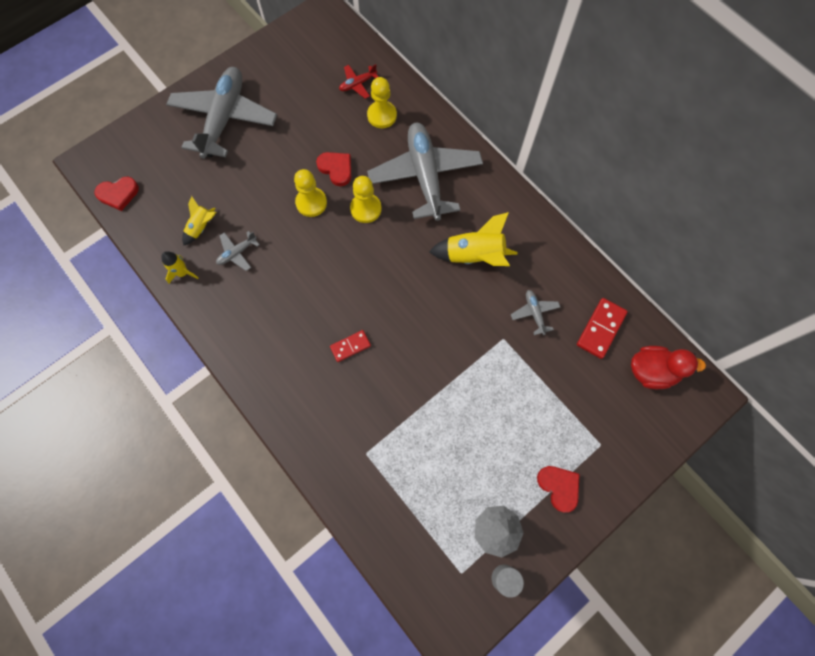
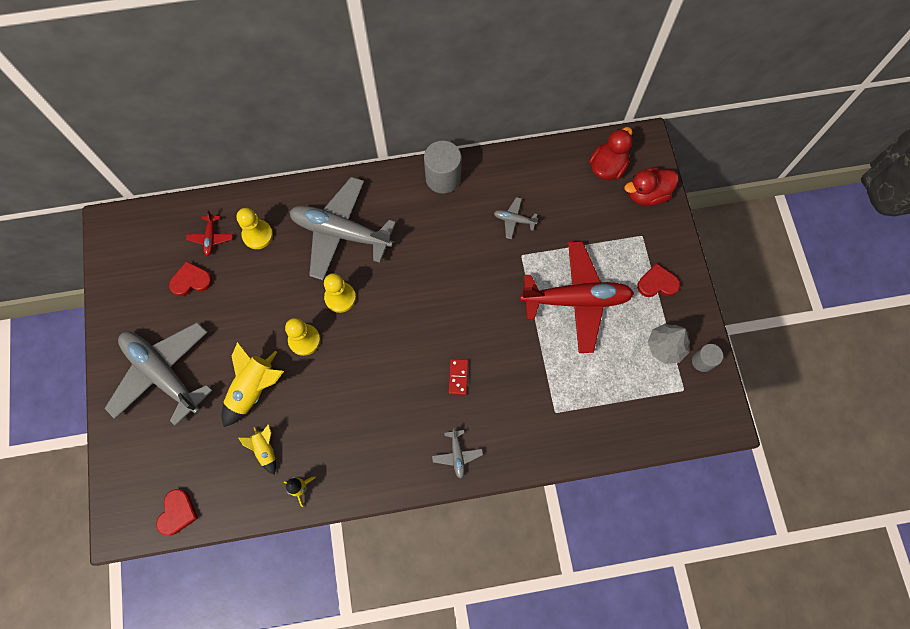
camera: 60 degrees left, 0 degrees up
(237, 253) = (312, 429): grey plane -> grey plane (457, 455)
(336, 169) = (285, 301): red heart -> red heart (191, 281)
(474, 256) = (438, 236): yellow rocket -> yellow rocket (254, 389)
(490, 414) = (576, 300): none -> red plane
(534, 228) = (443, 178): none -> grey cylinder
(600, 329) = (554, 181): red domino -> none
(649, 426) = (647, 194): none -> red duck

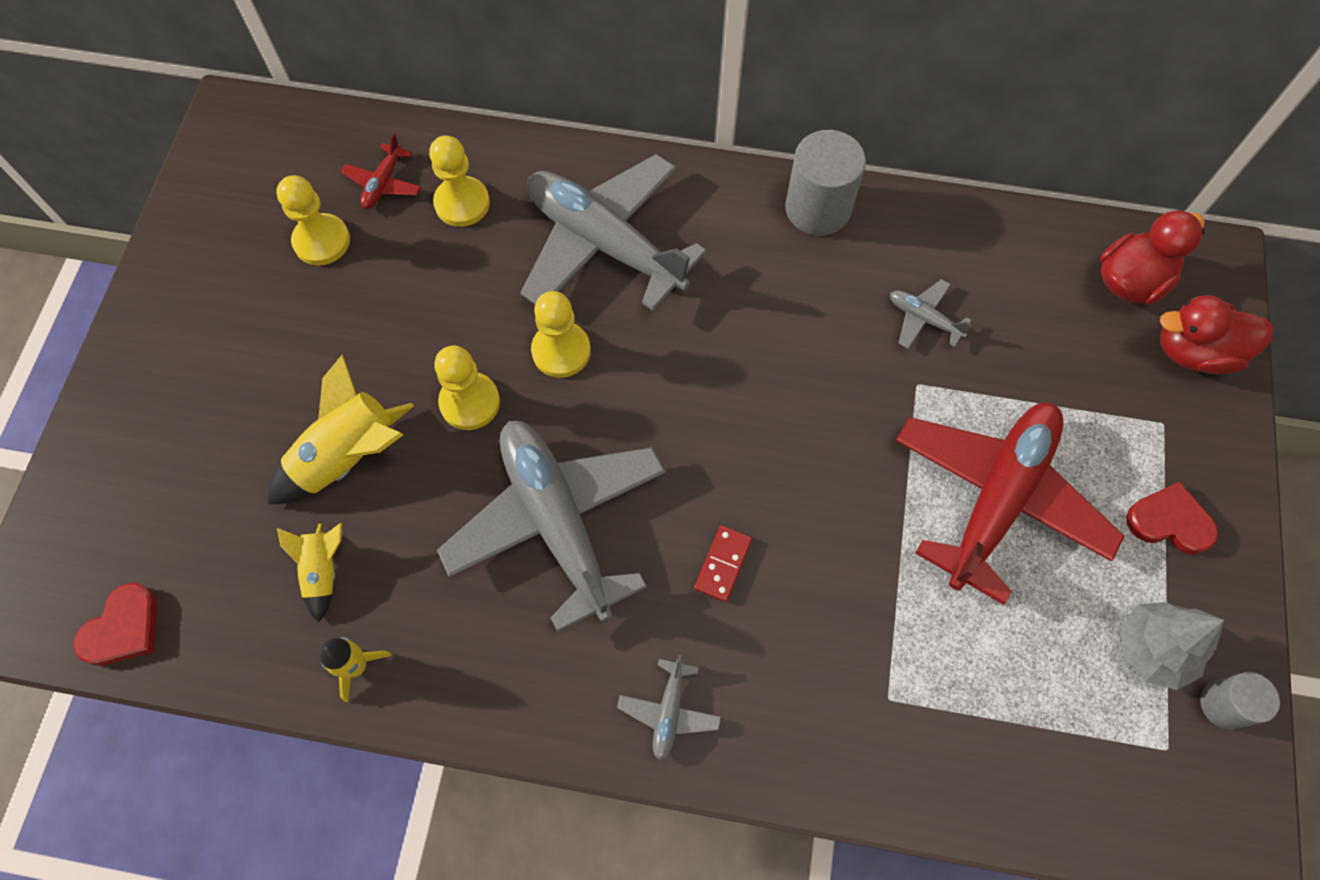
camera: 20 degrees right, 5 degrees down
(163, 374) = (209, 378): grey plane -> grey plane (557, 522)
(191, 281) = (322, 241): red heart -> yellow pawn
(576, 300) = (997, 499): red plane -> red plane turned 75 degrees counterclockwise

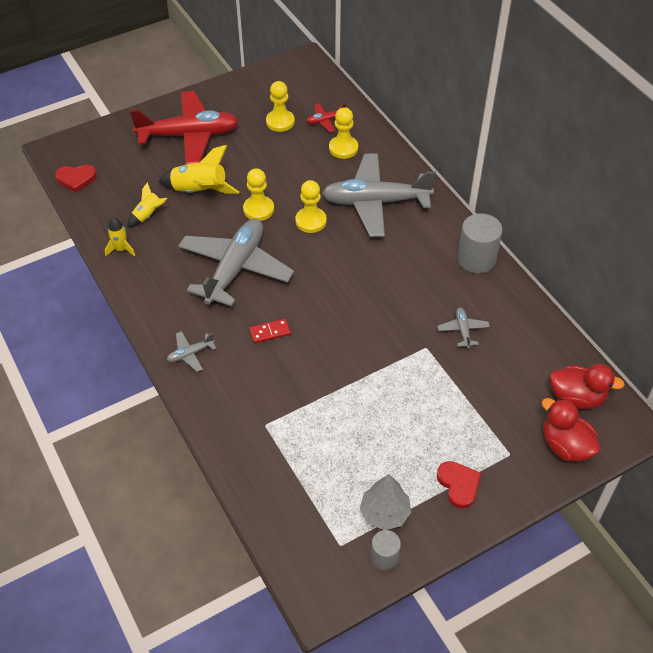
camera: 50 degrees right, 15 degrees down
(605, 243) = (375, 202): grey plane -> grey plane turned 90 degrees counterclockwise
(997, 499) = (399, 410): red plane -> red plane (189, 135)

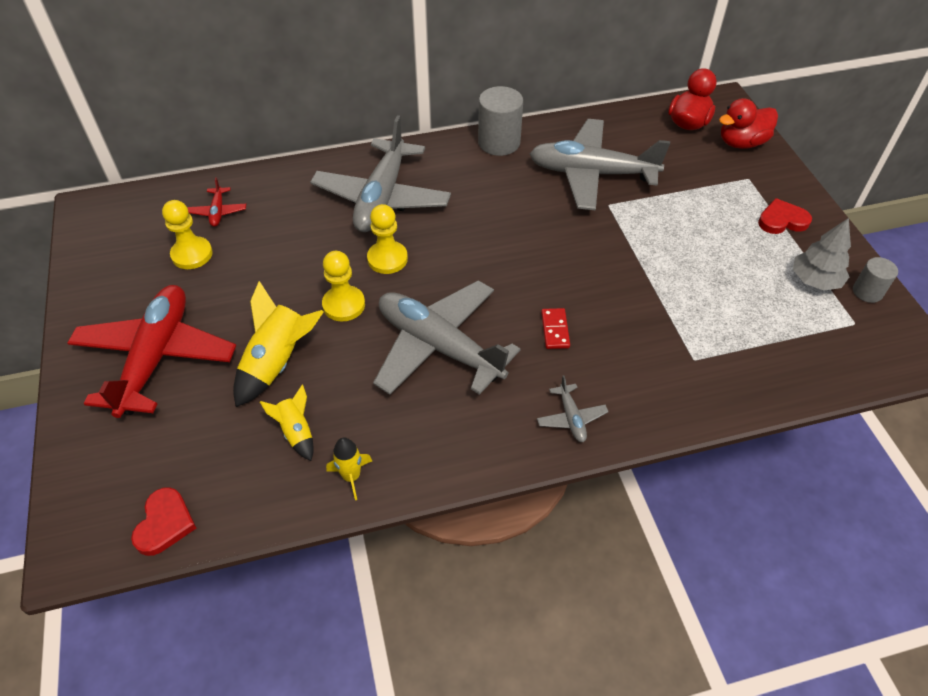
camera: 75 degrees left, 0 degrees up
(343, 148) = (277, 206): yellow pawn -> none
(463, 330) = (592, 174): grey plane -> grey plane, size x2.44

